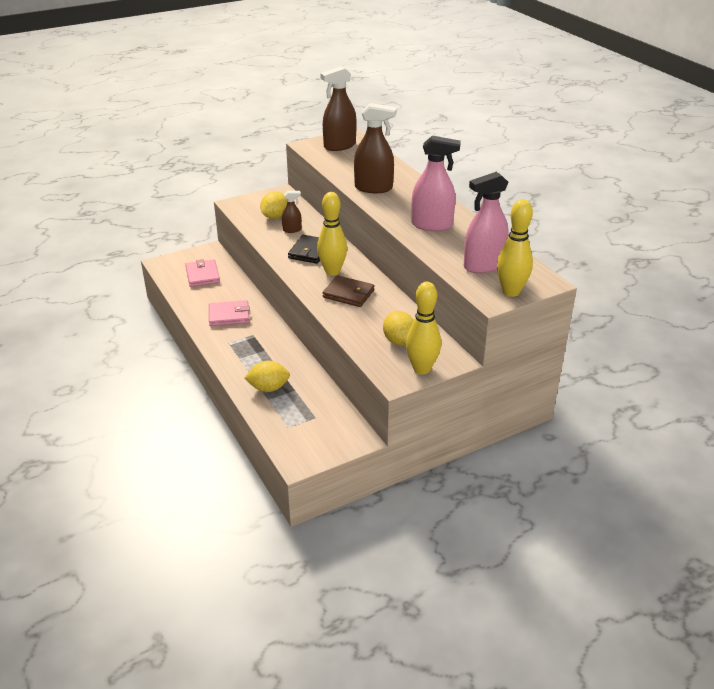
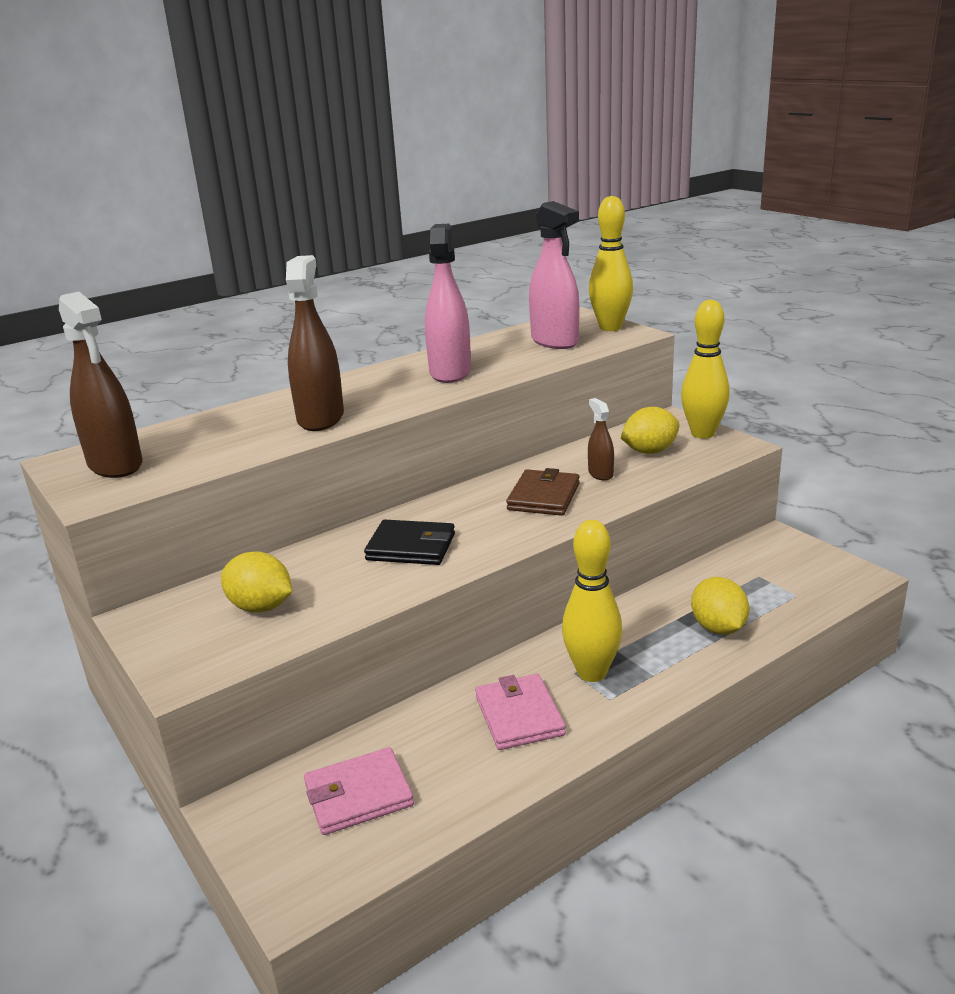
camera: 95 degrees left, 10 degrees down
(292, 230) = (324, 577): brown spray bottle -> brown spray bottle (600, 474)
(332, 271) = (478, 518): yellow bowling pin -> yellow bowling pin (592, 673)

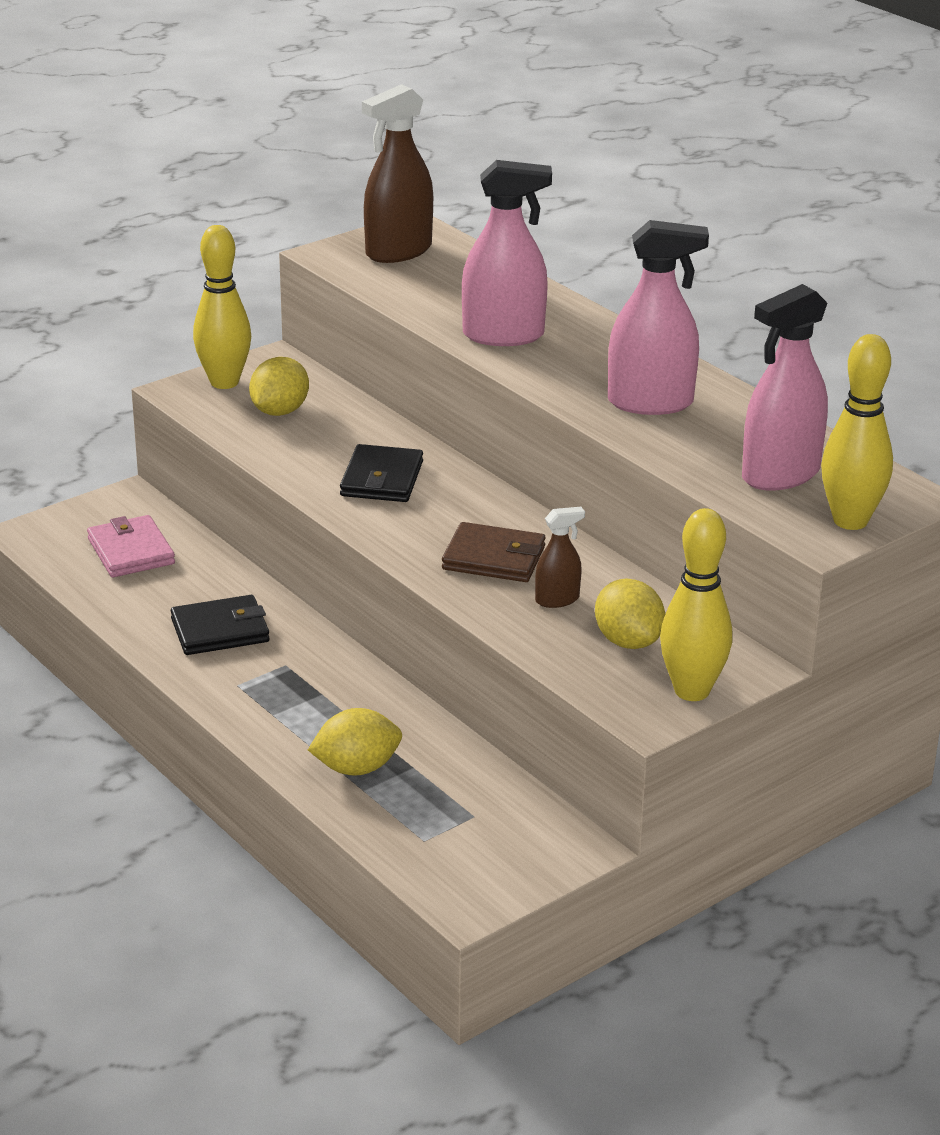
camera: 85 degrees right, 5 degrees up
(320, 418) = (503, 335): brown spray bottle -> pink spray bottle
(519, 716) = (220, 630): pink wallet -> black wallet
(592, 673) = (282, 675): yellow bowling pin -> yellow bowling pin (224, 382)

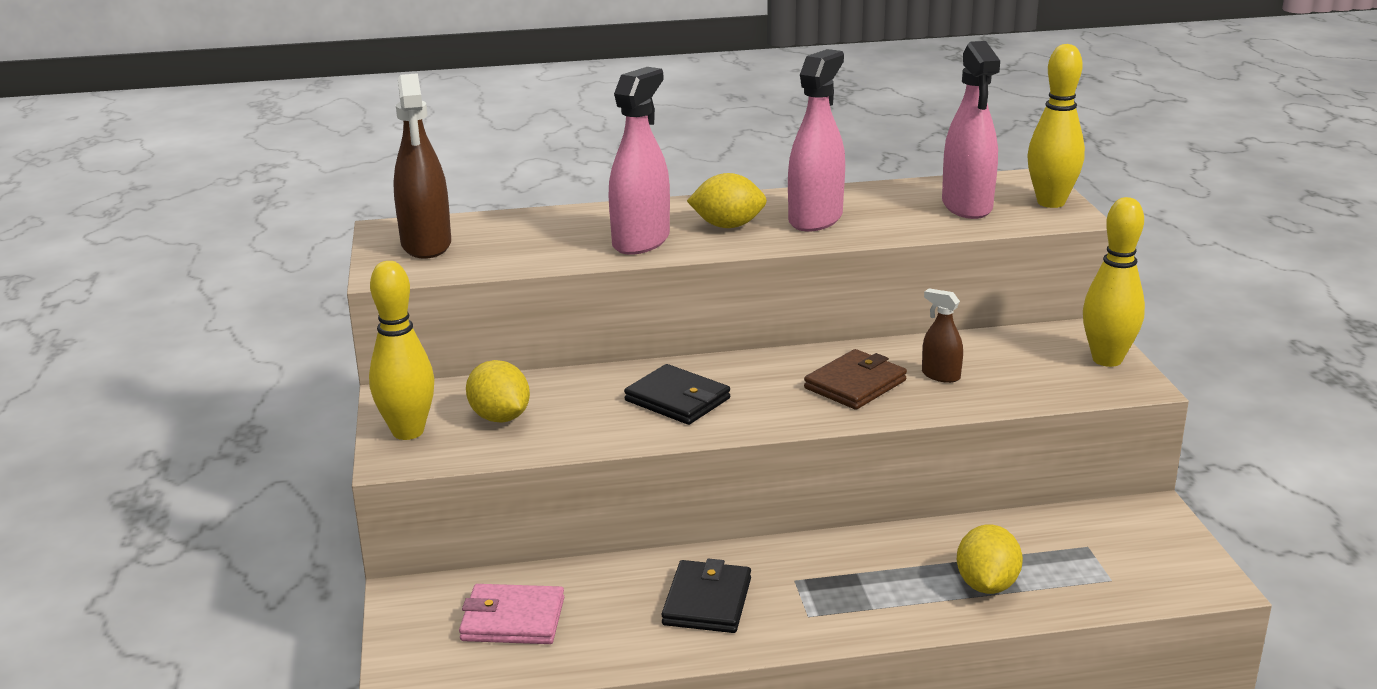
camera: 60 degrees left, 5 degrees down
(557, 599) = (940, 375): brown spray bottle -> brown spray bottle turned 60 degrees counterclockwise
(628, 641) = (1022, 364): yellow lemon -> yellow lemon (727, 226)

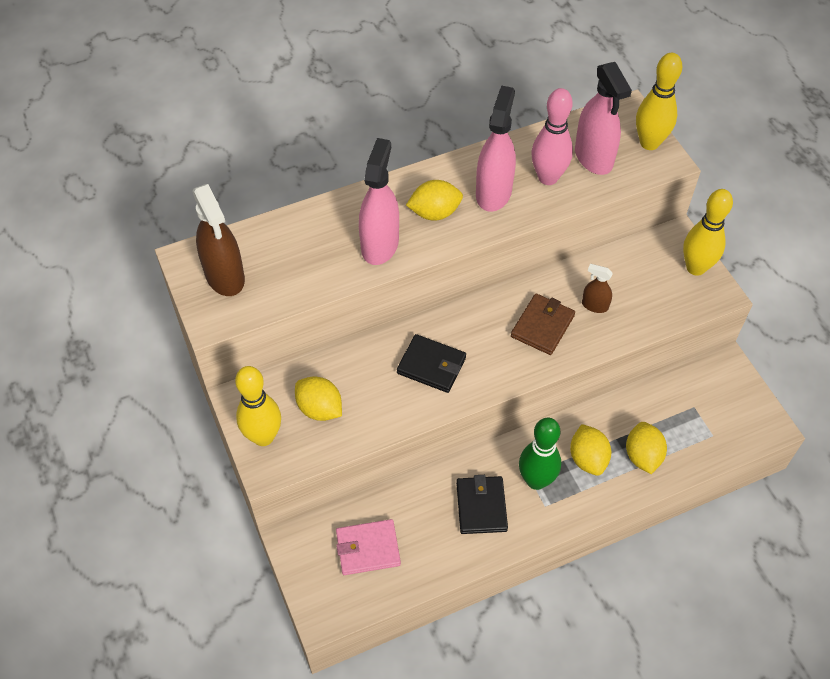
camera: 15 degrees left, 30 degrees up
(805, 587) = (536, 480): none -> green bowling pin
(896, 215) = (548, 177): none -> pink bowling pin
(896, 576) = (588, 458): none -> yellow lemon

